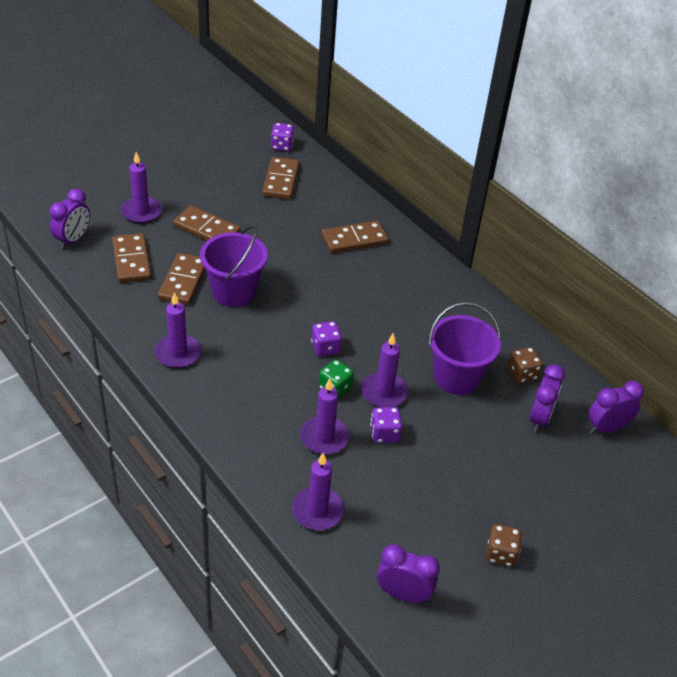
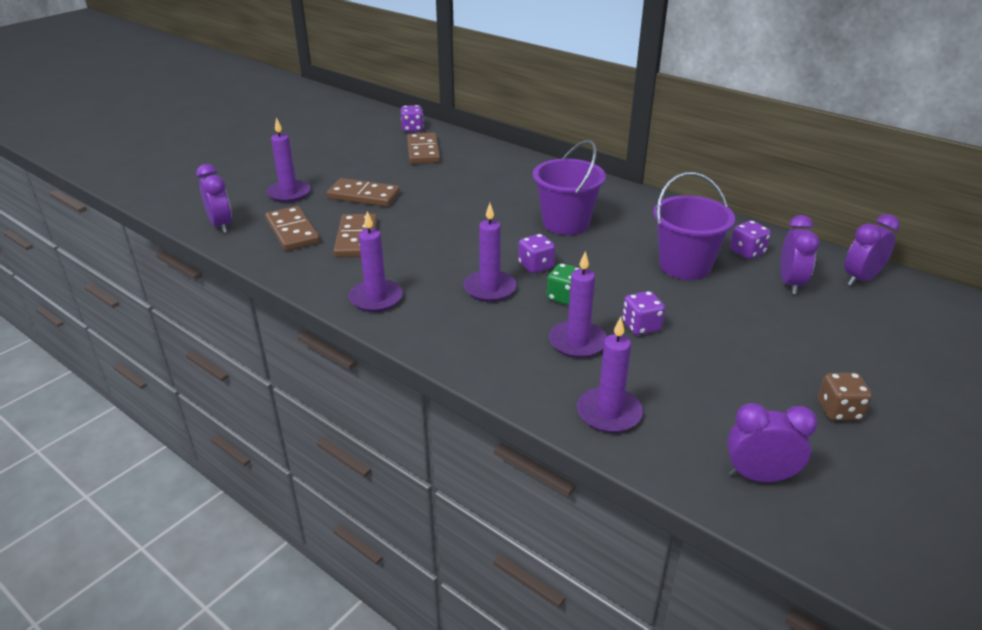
camera: 10 degrees left, 10 degrees down
(73, 240) = (221, 225): purple clock -> purple clock turned 45 degrees counterclockwise
(234, 292) = (415, 238): purple bucket -> purple bucket (566, 223)
(354, 239) = (518, 181): brown domino -> none
(384, 392) = (618, 291): purple candle -> purple candle (489, 288)
(522, 374) = (747, 252): brown dice -> purple dice

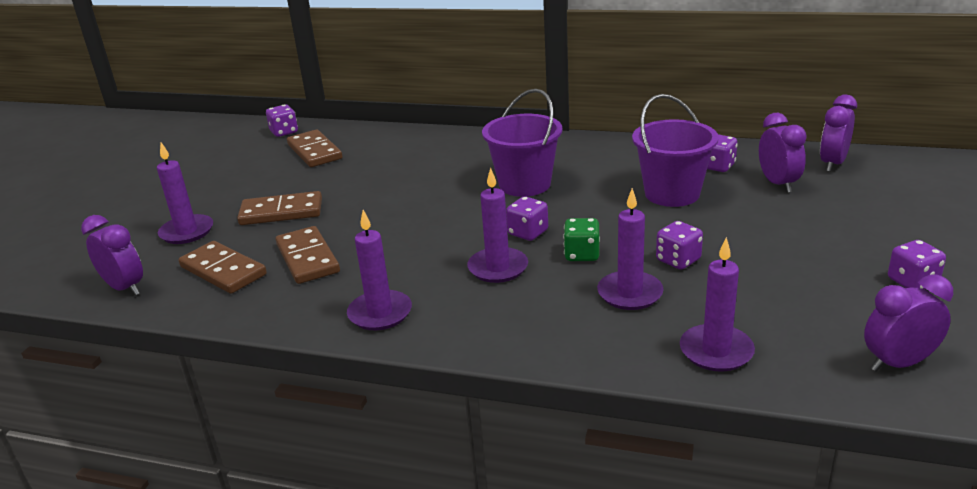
camera: 20 degrees left, 5 degrees down
(839, 411) = (912, 282): brown dice -> purple dice

